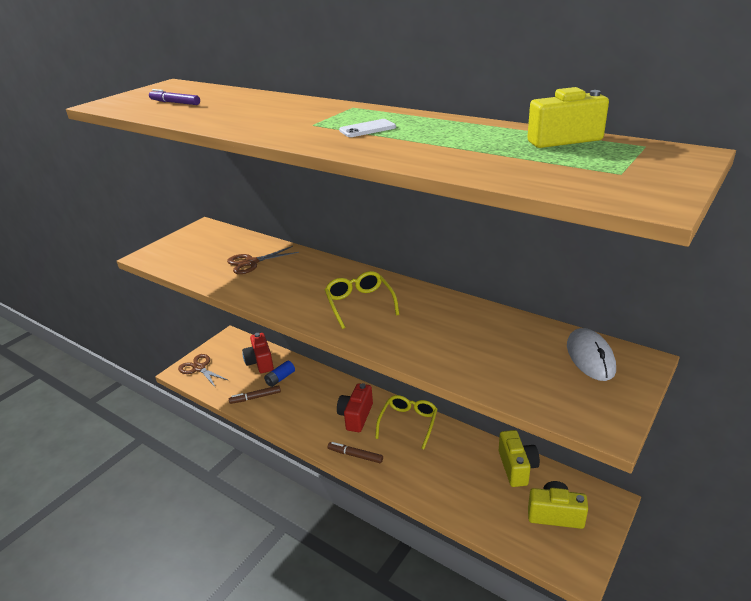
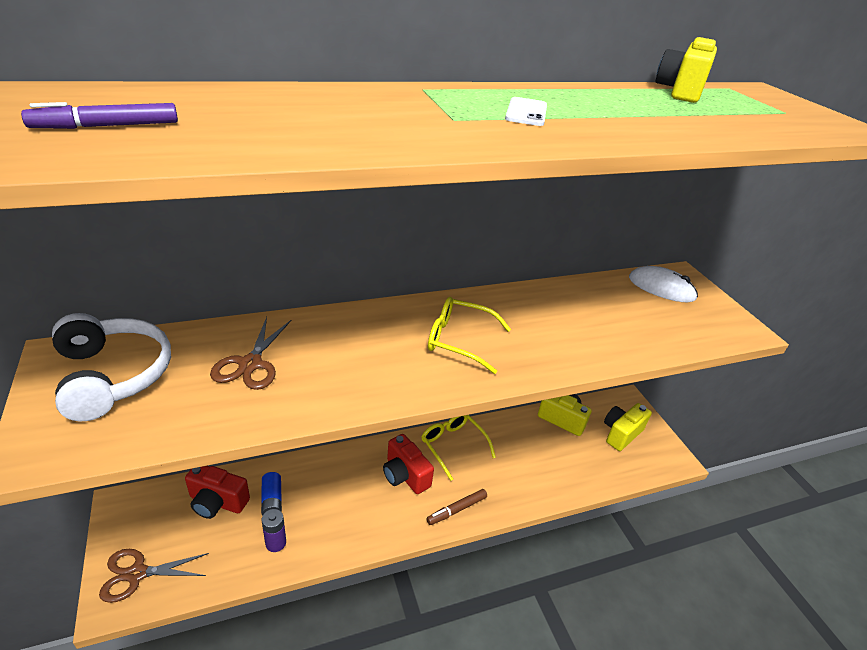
camera: 60 degrees left, 5 degrees up
(204, 242) = (113, 375): none -> white headphones
(255, 397) = (276, 543): brown marker -> purple battery

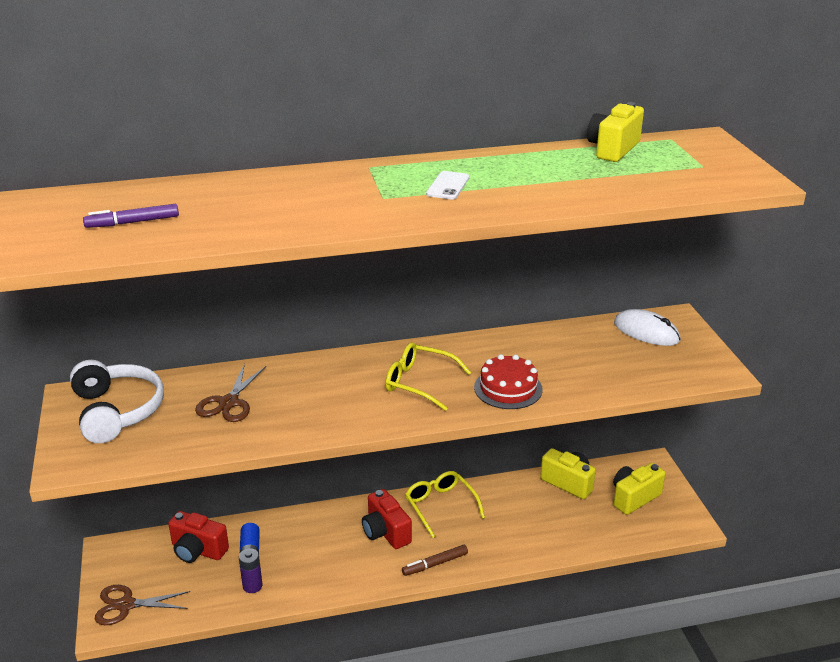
camera: 10 degrees right, 5 degrees down
(552, 347) = (508, 388): none -> red cake

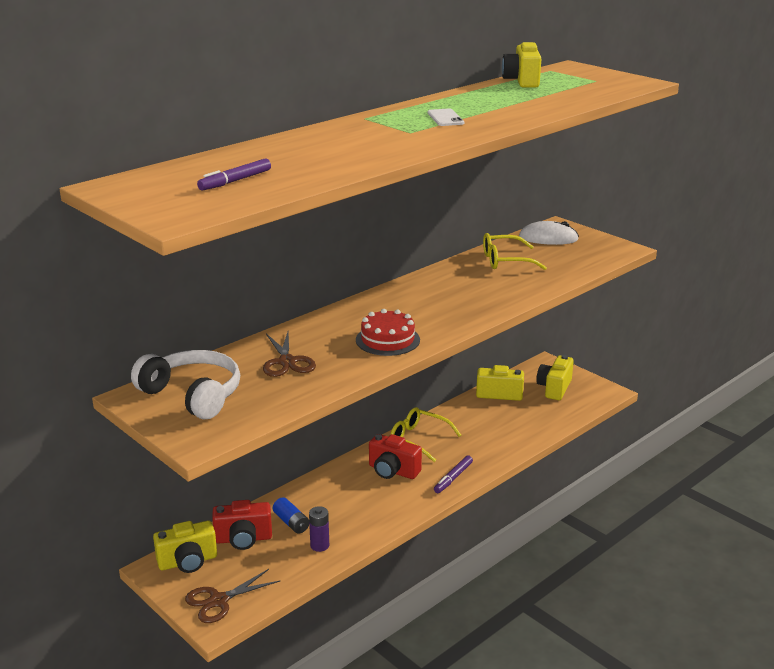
camera: 30 degrees left, 5 degrees down
(137, 554) = (188, 562): none -> yellow camera
(419, 383) = (425, 308): yellow glasses -> yellow glasses (505, 261)
(435, 564) = (453, 478): brown marker -> purple marker
(508, 388) = (495, 295): red cake -> red cake (387, 340)

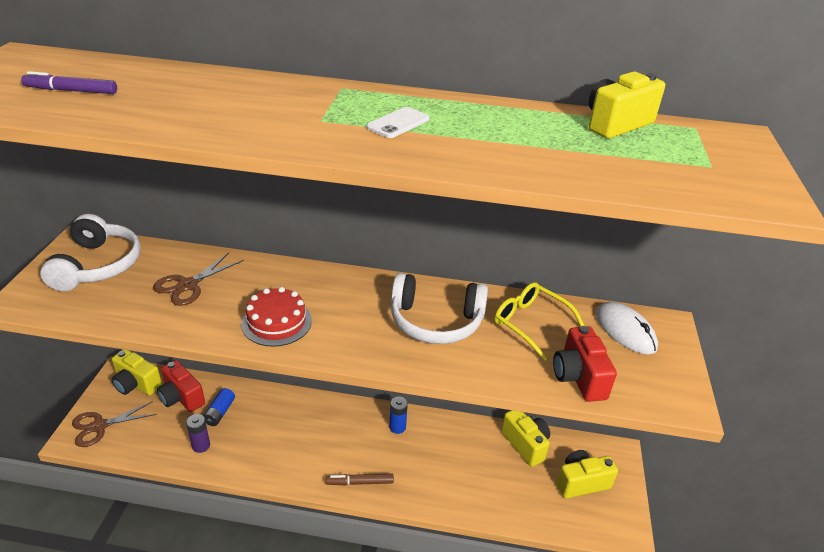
camera: 50 degrees right, 10 degrees up
(219, 601) = (99, 426): brown scissors -> brown scissors turned 45 degrees counterclockwise
(393, 471) = (336, 435): red camera -> red camera (578, 377)
(418, 439) = (397, 427): yellow glasses -> blue battery
(453, 478) = (360, 482): purple marker -> brown marker
(463, 287) = (436, 321): none -> white headphones

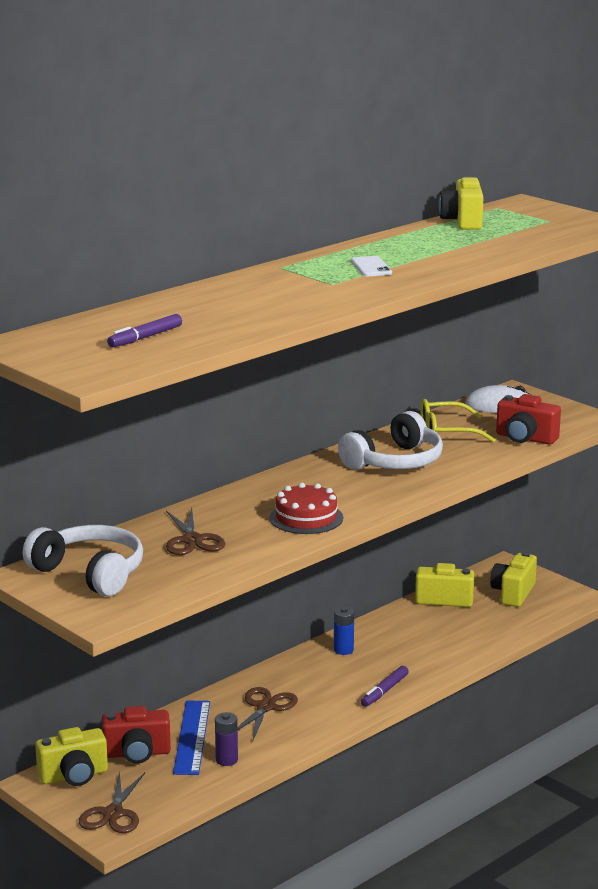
camera: 50 degrees left, 15 degrees down
(219, 412) = (192, 737): blue battery -> blue ruler
(285, 428) = (265, 707): none -> brown scissors
(360, 482) = (385, 691): brown marker -> purple marker

